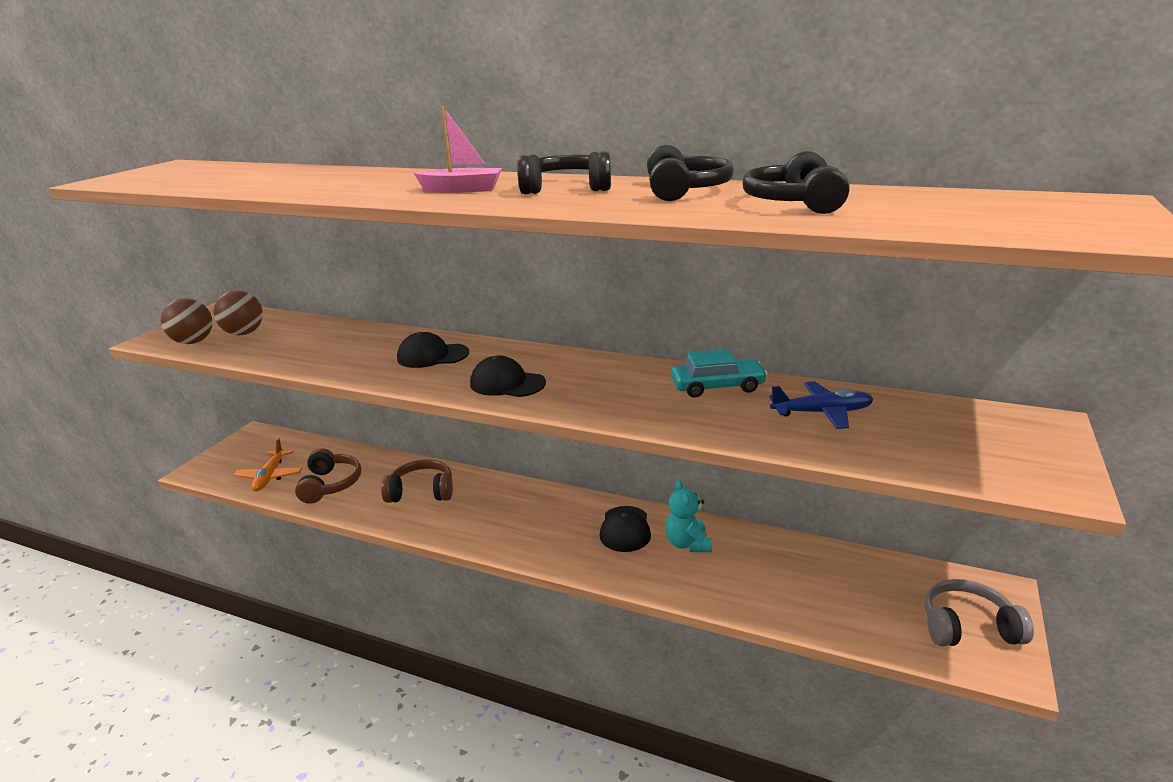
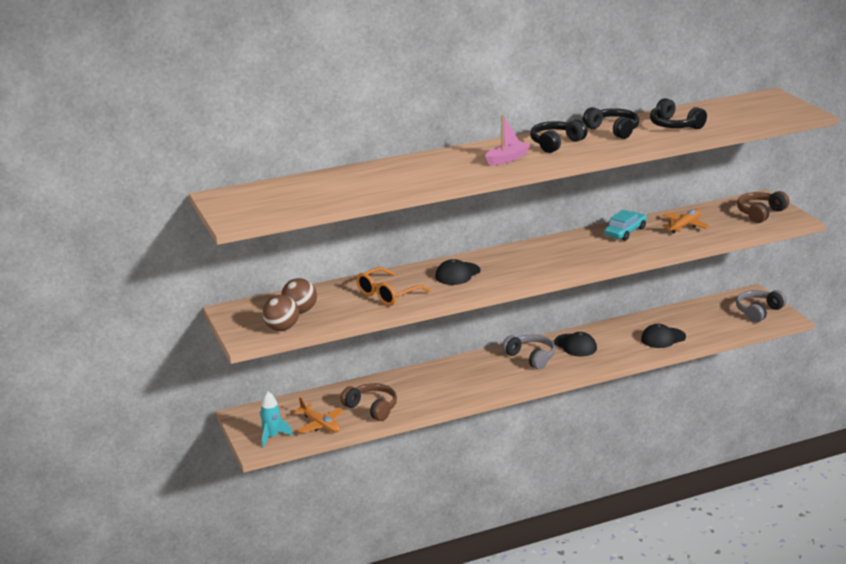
camera: 45 degrees left, 0 degrees up
(225, 466) = (272, 436): none -> turquoise rocket
(332, 348) = (387, 294): none -> orange glasses
(421, 492) = (436, 384): brown headphones -> brown headphones (760, 213)
(507, 383) = (531, 269): black cap -> black cap (663, 338)
(554, 516) = (531, 357): none -> grey headphones
(688, 544) = (613, 337): turquoise teddy bear -> none
(822, 413) = (684, 226): blue plane -> orange plane

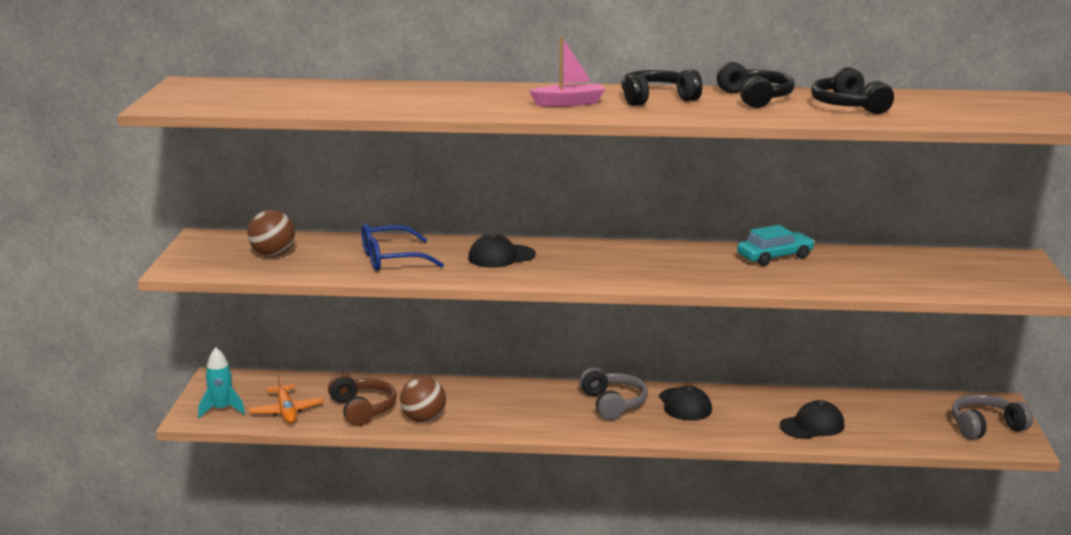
camera: 25 degrees right, 5 degrees down
(282, 329) = (229, 267): brown ball -> brown ball (423, 419)
(387, 294) = (391, 259): orange glasses -> blue glasses
(663, 338) = (812, 425): black cap -> black cap turned 150 degrees clockwise
(684, 226) = (866, 266): orange plane -> none
(760, 213) = (997, 274): brown headphones -> none

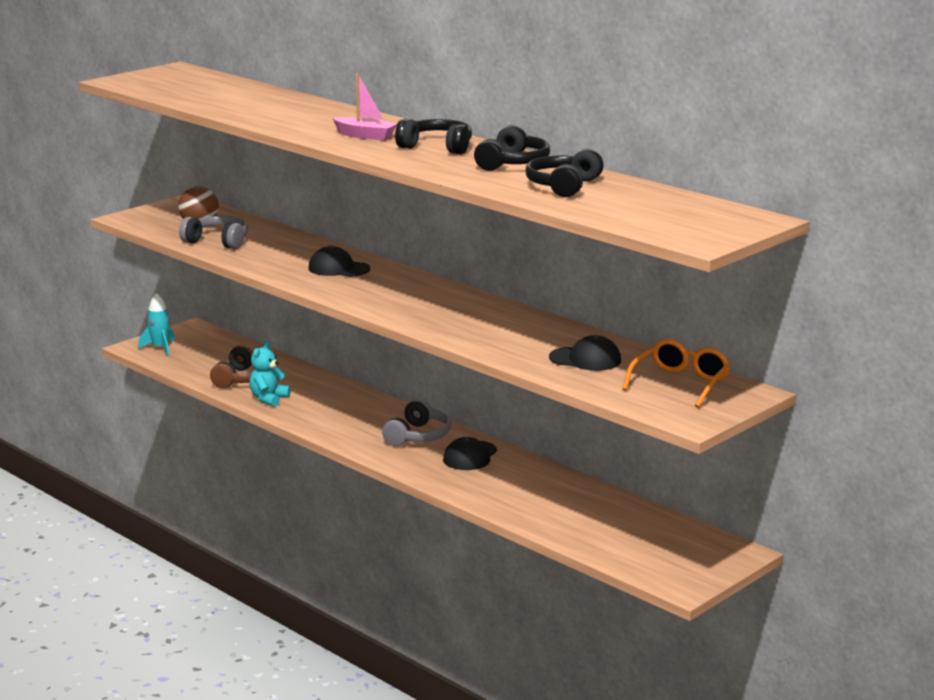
camera: 40 degrees right, 0 degrees up
(286, 411) = (195, 363): orange plane -> none
(391, 259) = (263, 249): blue glasses -> none
(423, 419) = (268, 399): brown ball -> turquoise teddy bear
(775, 257) = (538, 328): turquoise car -> none
(812, 425) = (537, 506): black cap -> black cap (585, 359)
(966, 266) = (680, 383): none -> orange glasses
(985, 427) = (683, 563): grey headphones -> grey headphones (218, 241)

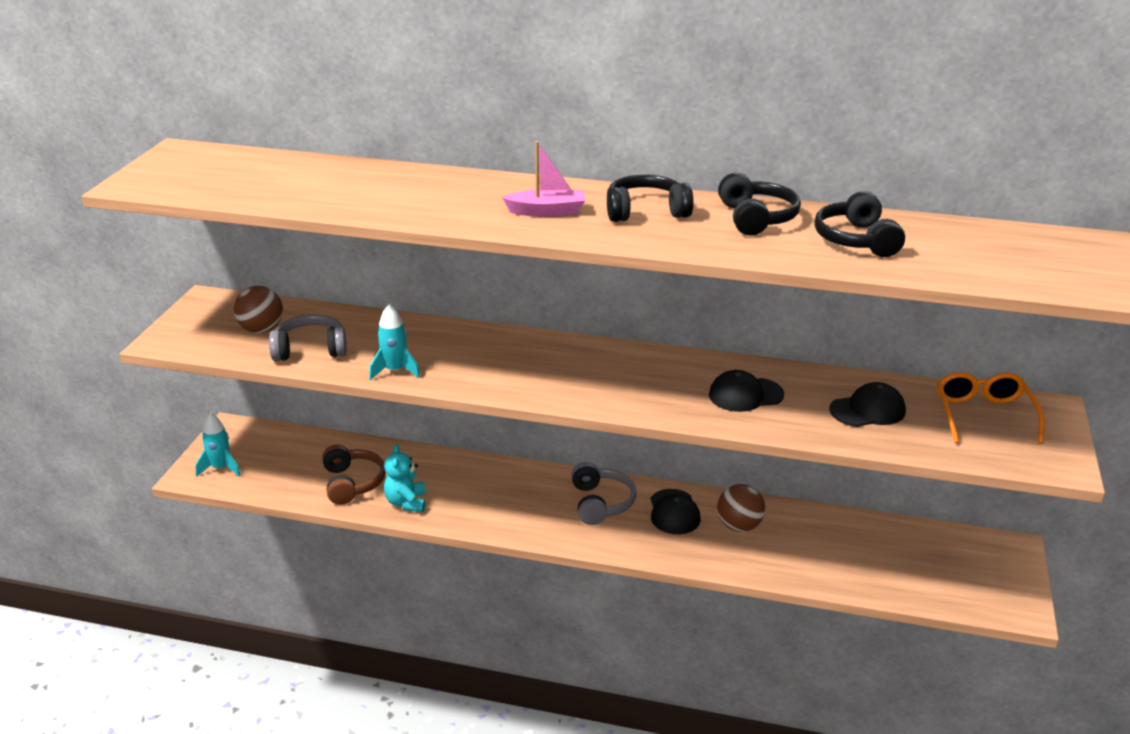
camera: 30 degrees left, 10 degrees up
(259, 264) = (395, 371): none -> turquoise rocket
(338, 268) = (485, 353): black cap -> black cap (745, 395)
(513, 477) = (739, 526): none -> brown ball

